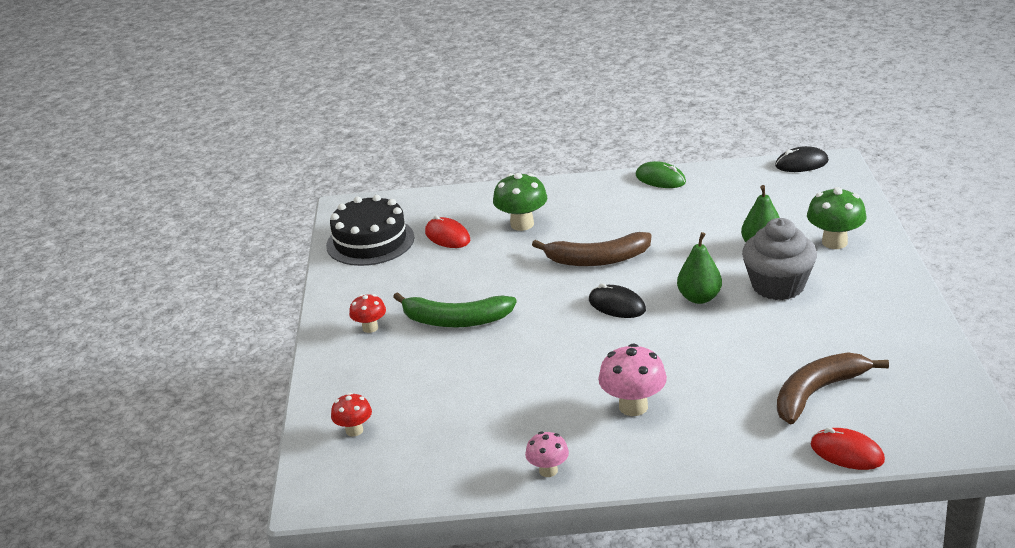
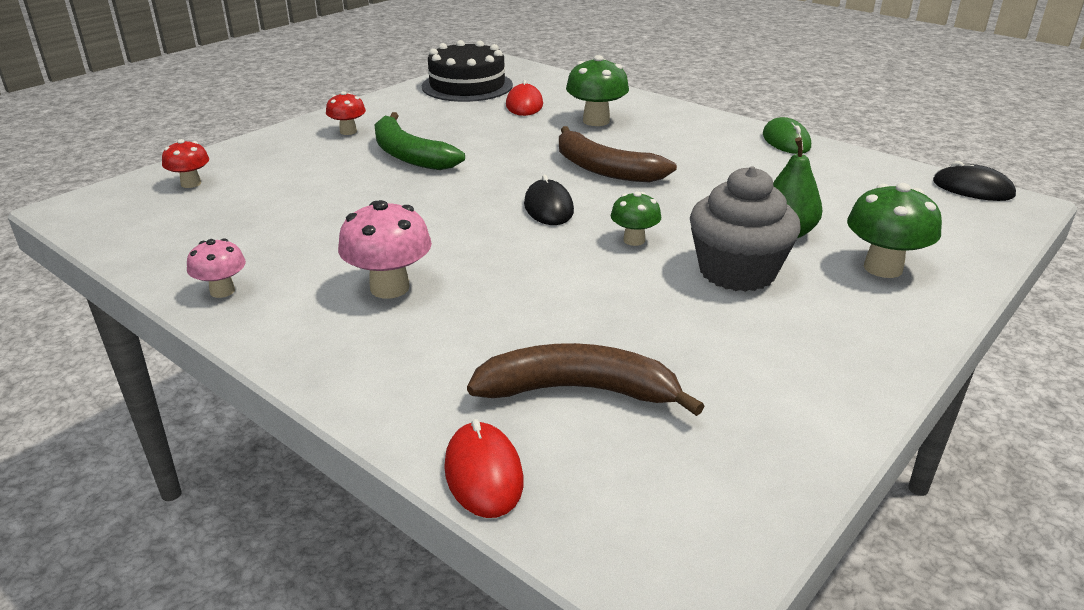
camera: 40 degrees right, 0 degrees up
(699, 298) = (634, 240): green pear -> green mushroom

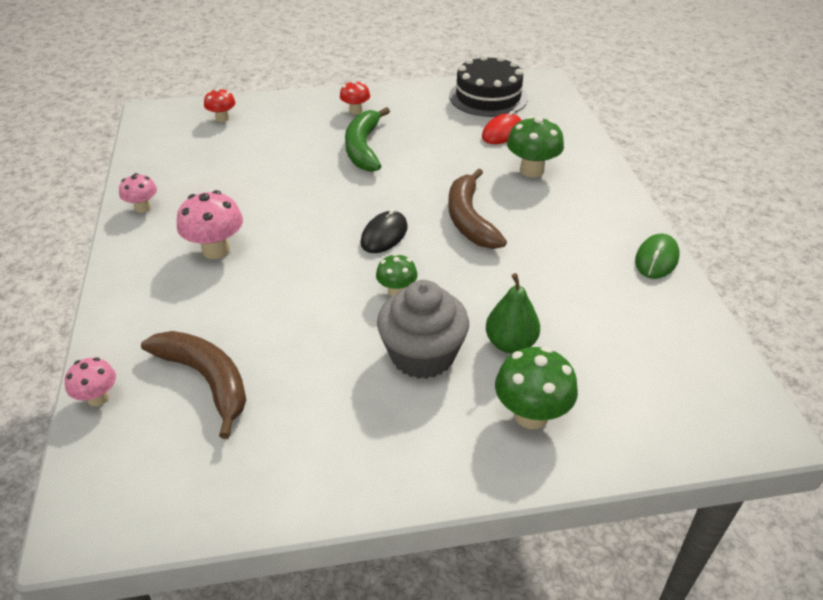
camera: 40 degrees right, 10 degrees up
(483, 473) = (98, 398): red mouse -> pink mushroom
(972, 189) = (748, 391): black mouse -> none

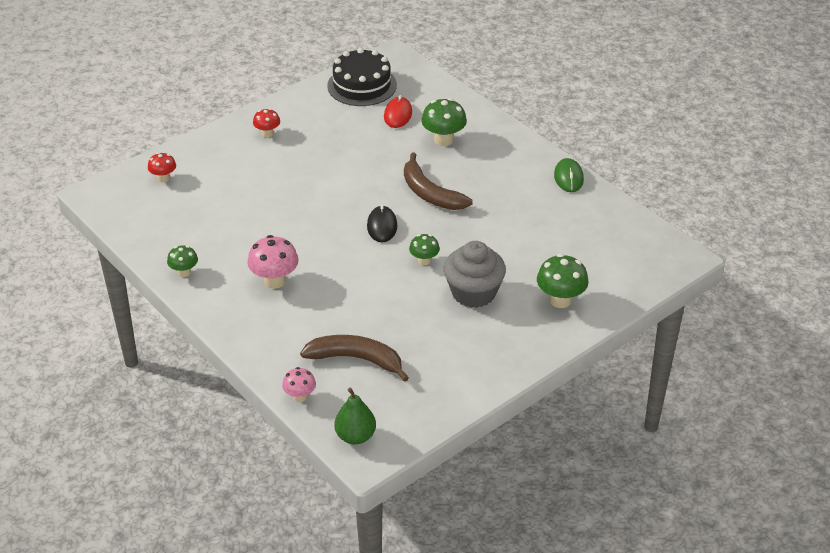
camera: 30 degrees left, 0 degrees up
(143, 208) = (184, 272): pink mushroom -> green mushroom
(363, 148) = (304, 164): green banana -> none
(510, 344) = (519, 265): green pear -> green pear (355, 436)

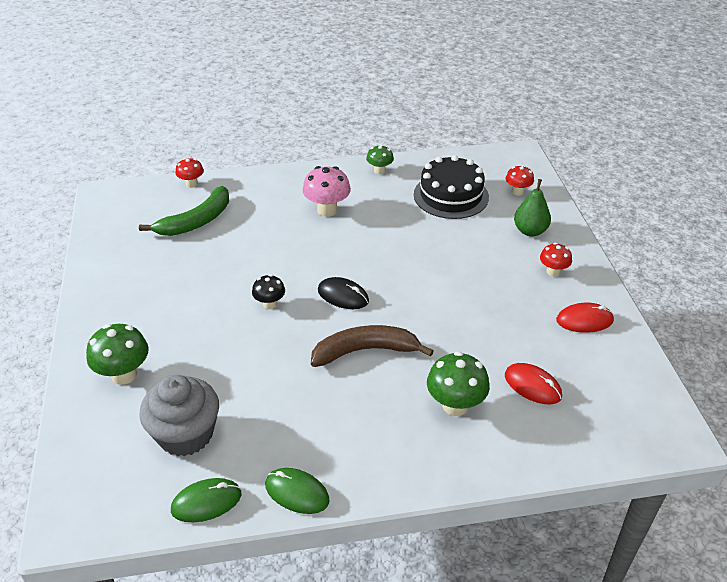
camera: 120 degrees right, 0 degrees up
(300, 396) = (191, 184): pink mushroom -> red mushroom
(313, 108) = (584, 320): none -> red mouse
(355, 436) = (126, 195): green pear -> green pear (530, 231)
(356, 359) = (196, 221): brown banana -> green banana
(362, 85) = (615, 378): black cake -> black cake (451, 195)
(424, 260) = (270, 304): green mushroom -> black mushroom
(473, 293) = (197, 318): grey cupcake -> grey cupcake (185, 434)
(610, 209) = (206, 502): none -> green mouse

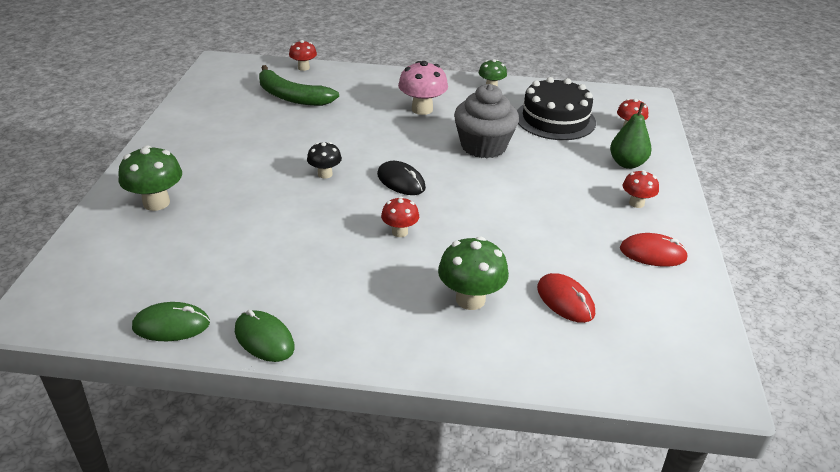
camera: 15 degrees right, 5 degrees down
(185, 434) = (184, 263): grey cupcake -> grey cupcake (483, 146)
(196, 221) = (291, 96): green banana -> green banana turned 60 degrees clockwise
(365, 351) = (399, 232): brown banana -> red mushroom

